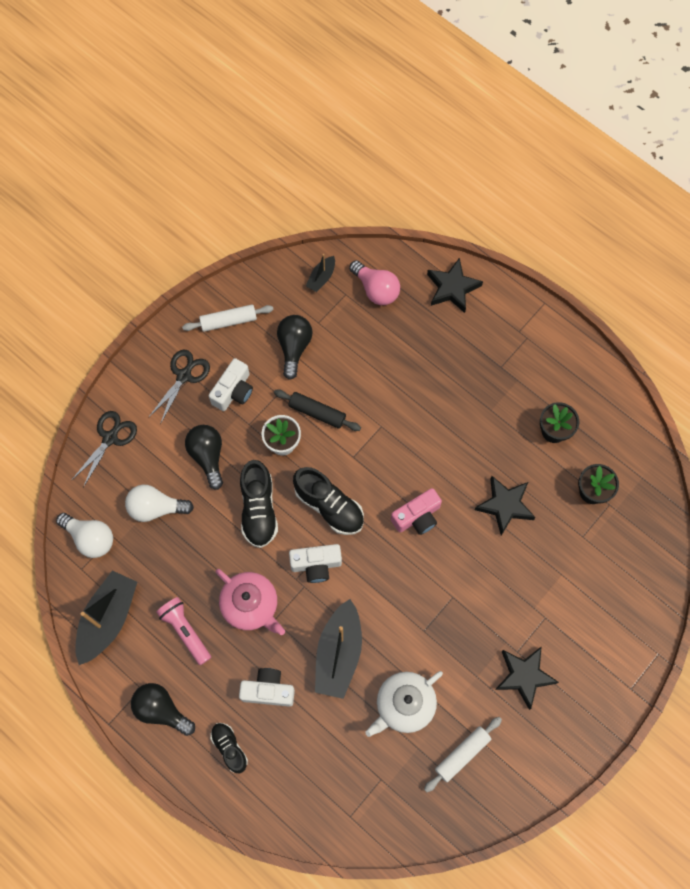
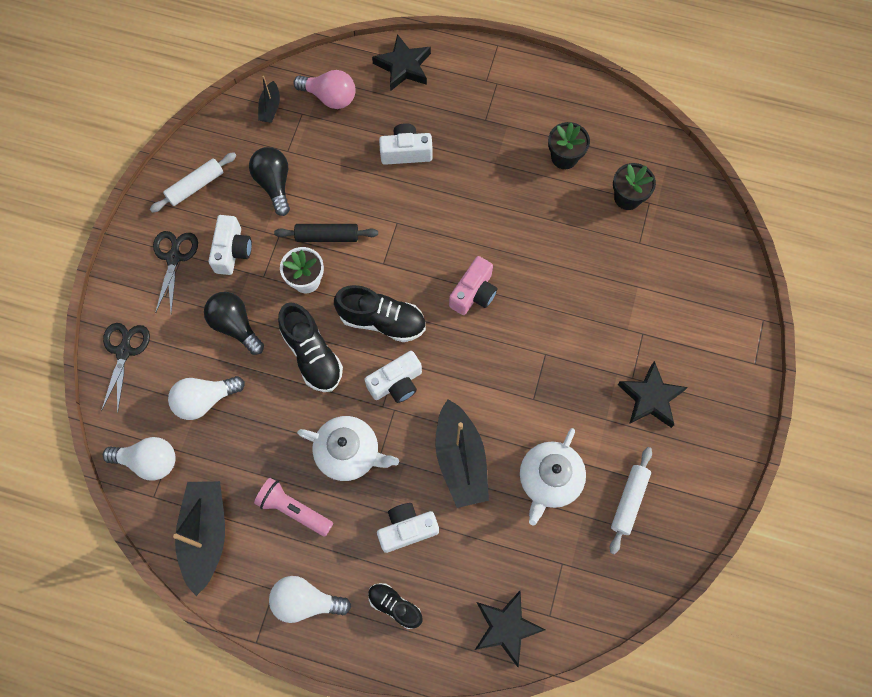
camera: 25 degrees left, 0 degrees up
(161, 710) = (306, 601): black light bulb -> white light bulb
(250, 605) = (349, 452): pink teapot -> white teapot
(418, 367) = (406, 152): none -> white camera
(505, 505) = (552, 246): black star -> black star (506, 627)

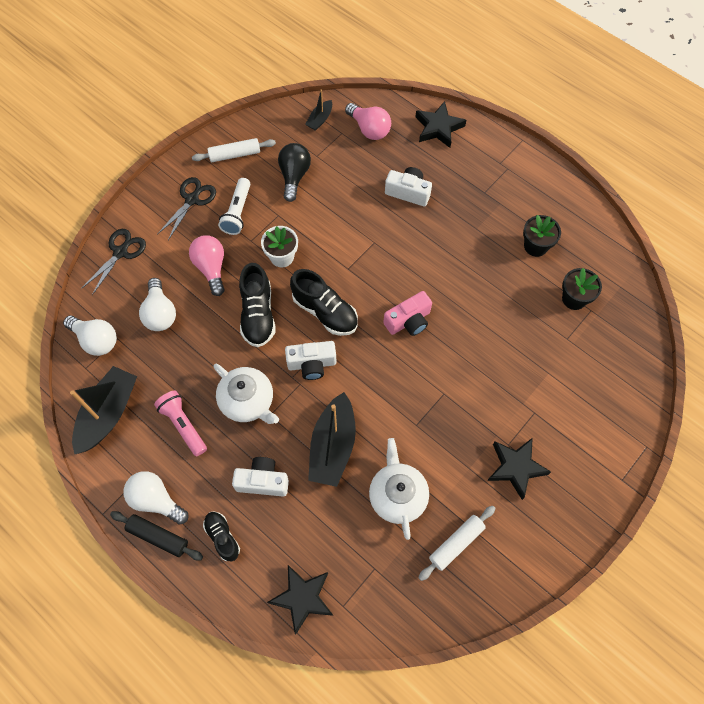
camera: 25 degrees right, 5 degrees down
(205, 400) = (160, 313): white light bulb -> white light bulb turned 105 degrees counterclockwise
(232, 251) = (237, 212): white camera -> white flashlight
(235, 326) = (211, 268): black light bulb -> pink light bulb
(327, 236) = (314, 231): black rolling pin -> black rolling pin (158, 537)
(549, 479) = (397, 495): white teapot -> white teapot turned 120 degrees clockwise

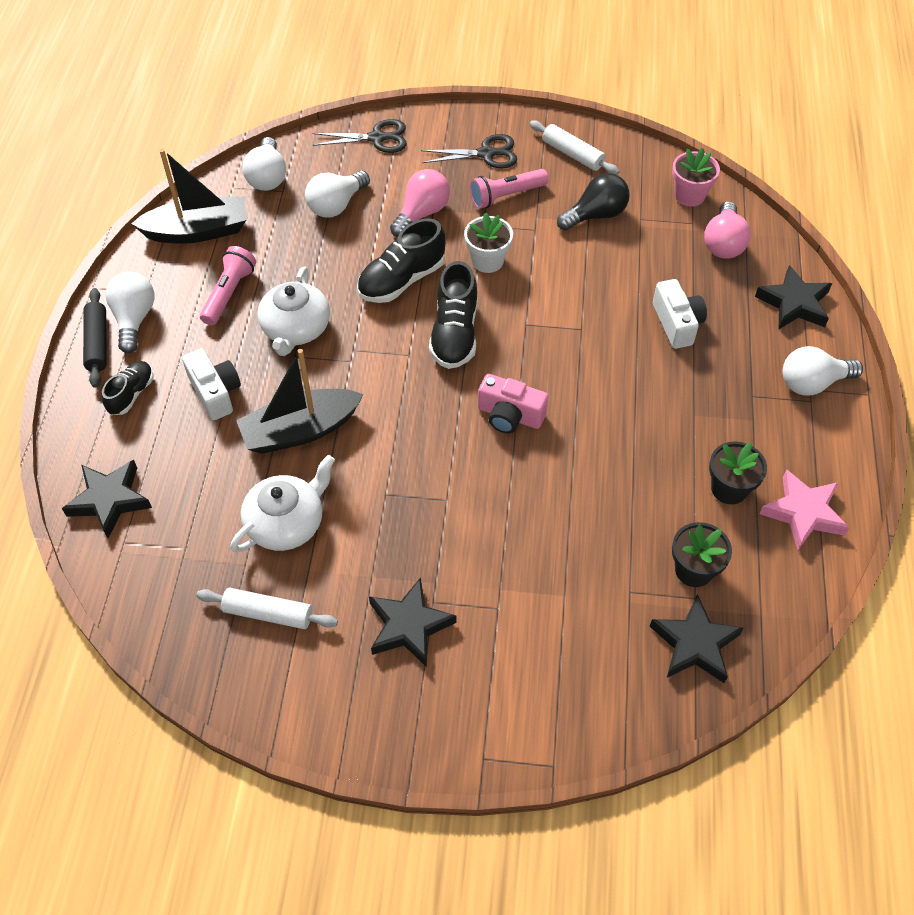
camera: 55 degrees right, 10 degrees down
(237, 212) = (506, 196): white flashlight -> pink flashlight
(312, 364) = (382, 358): white camera -> none
(320, 119) = (689, 195): black boat -> pink flower pot
(497, 159) = (812, 383): none -> white light bulb
(574, 223) = (803, 513): none -> pink star
(618, 329) = (695, 644): none -> black star

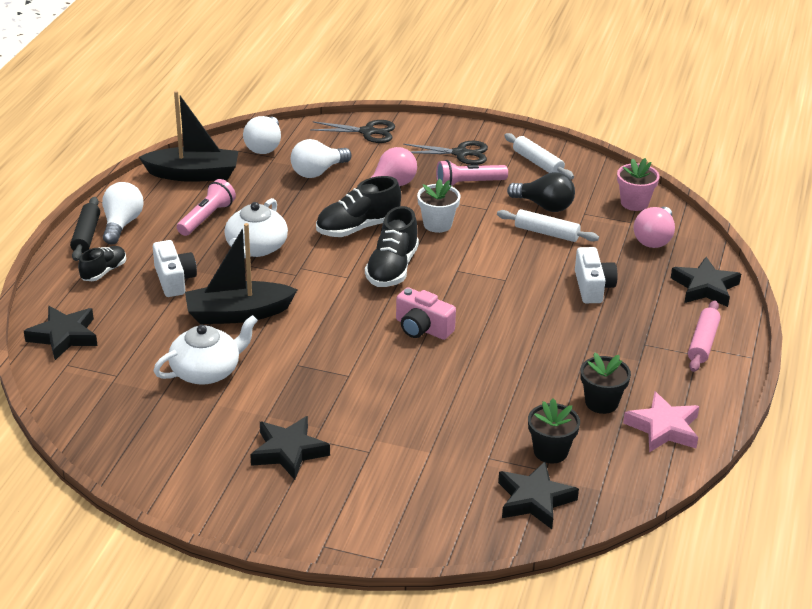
camera: 10 degrees right, 20 degrees down
(268, 614) = (172, 426): white rolling pin -> white rolling pin (546, 233)
(595, 215) = (544, 206): black light bulb -> black light bulb turned 45 degrees clockwise
(812, 383) = (703, 343): white light bulb -> pink rolling pin

